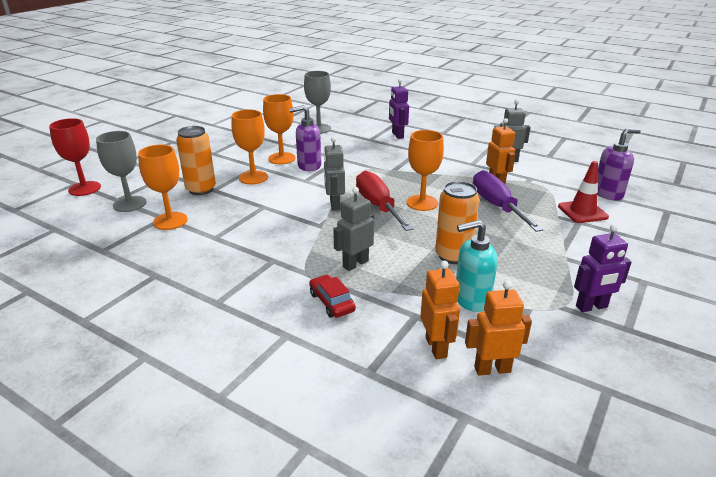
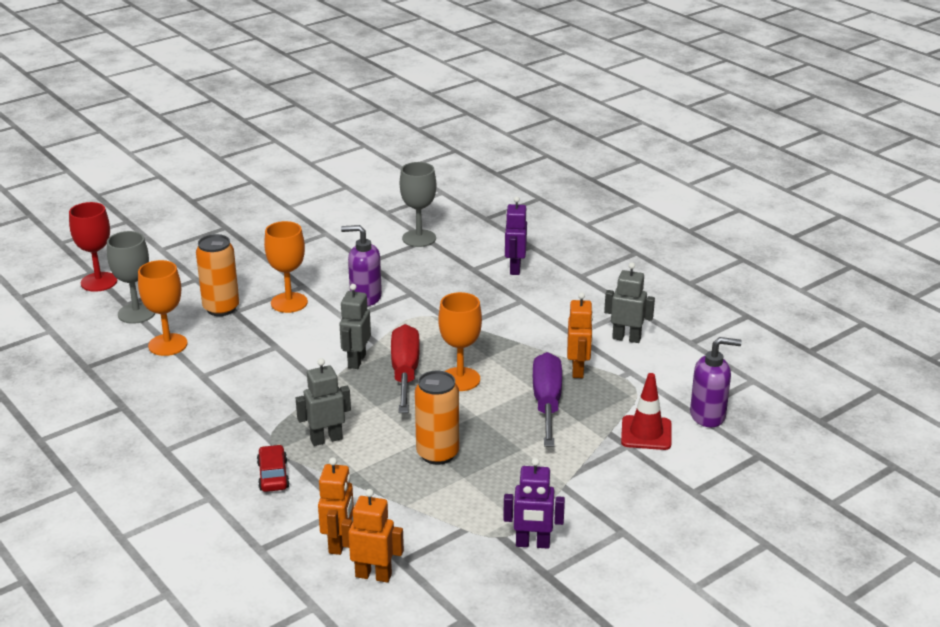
camera: 20 degrees right, 0 degrees up
(281, 158) = (340, 279): orange goblet -> none
(471, 299) = (414, 506): turquoise soap dispenser -> none

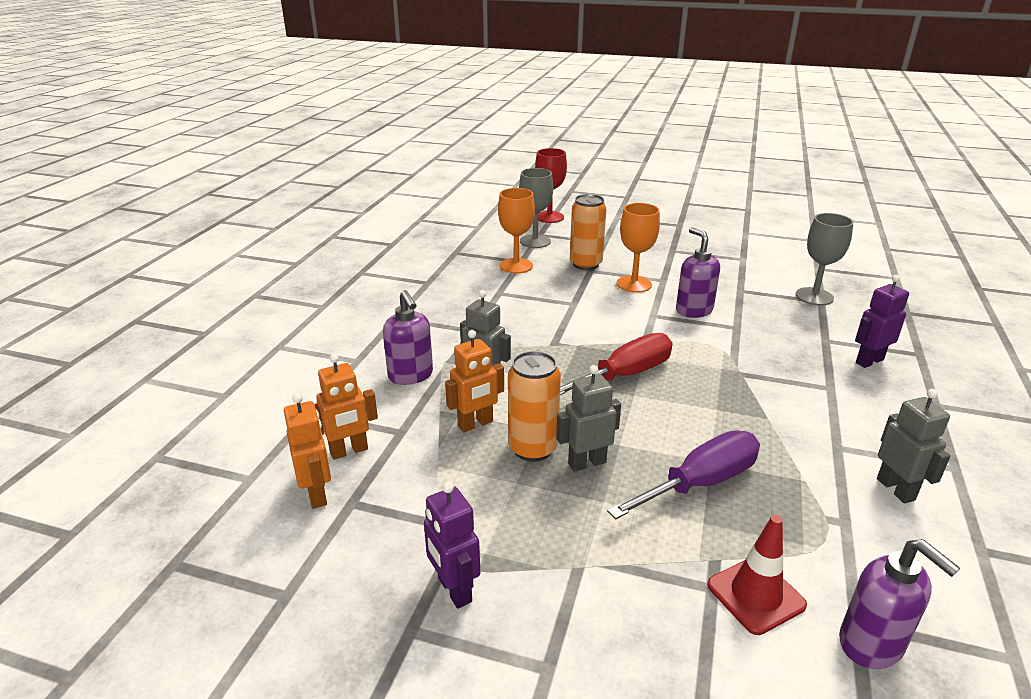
camera: 55 degrees right, 0 degrees up
(273, 475) = (411, 375): red car -> purple soap dispenser
(356, 361) = (606, 344): grey robot -> grey robot (586, 463)
(460, 379) = (658, 409): orange goblet -> none
(578, 370) = (785, 479): orange robot -> orange robot (475, 424)

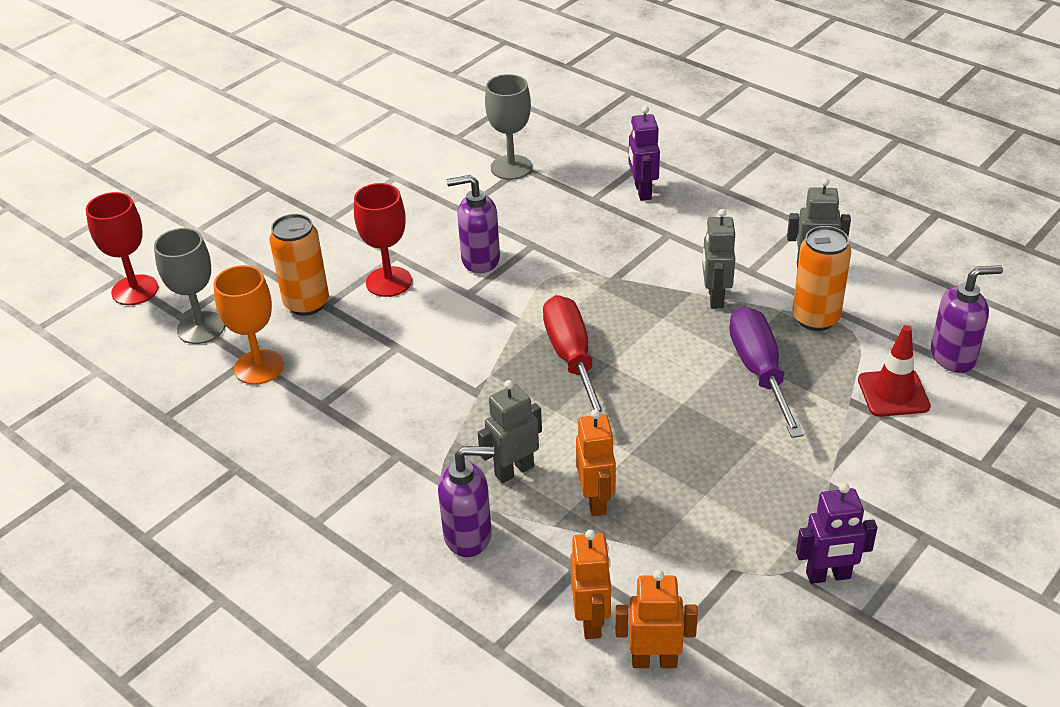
camera: 65 degrees left, 10 degrees up
(533, 448) = (659, 467): orange can -> orange can (815, 318)
(586, 463) = (699, 435): grey robot -> grey robot (715, 297)
(634, 284) = (389, 282): orange goblet -> red goblet

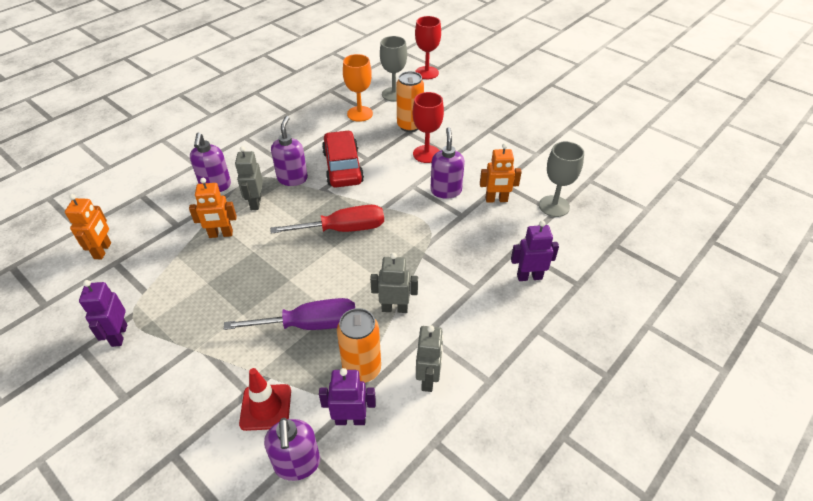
camera: 90 degrees right, 5 degrees up
(418, 374) = (343, 167): none -> red car
(448, 433) = (292, 178): none -> purple soap dispenser
(514, 470) = (255, 202): grey robot -> grey robot turned 150 degrees counterclockwise
(591, 621) = (140, 228): orange robot -> orange robot (496, 200)
(885, 321) = (350, 419): none -> purple robot

